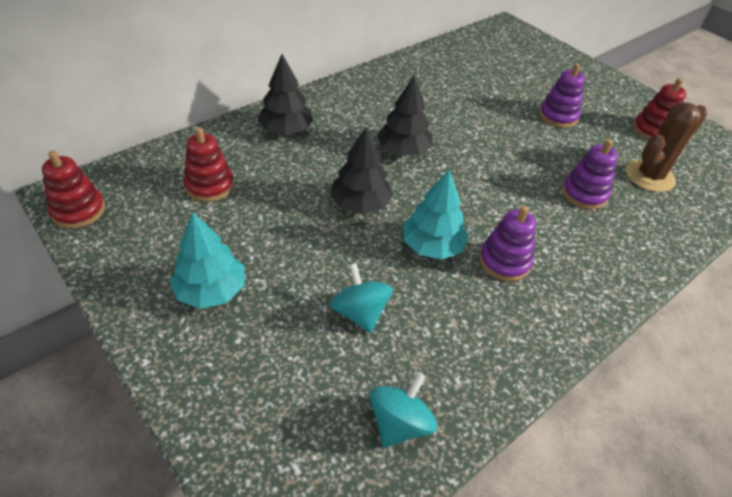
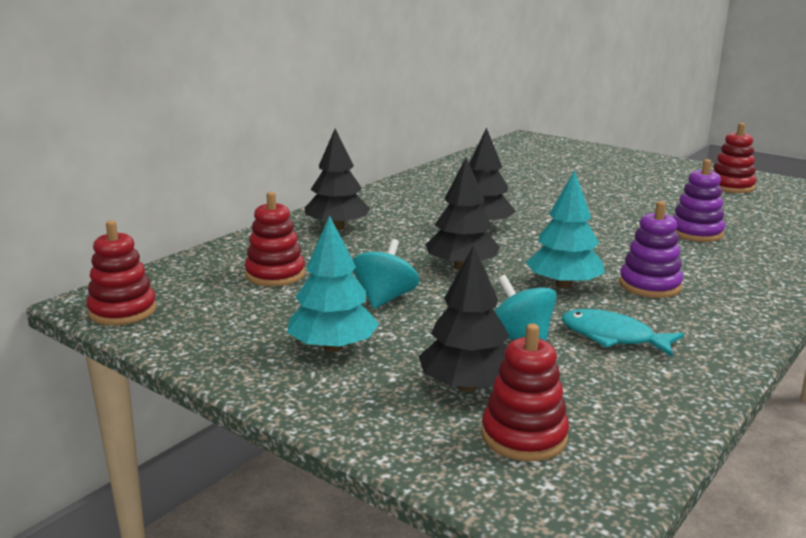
camera: 10 degrees left, 25 degrees down
(290, 363) = (467, 386): none -> black tree
(303, 438) = (524, 436): none -> red stacking toy
(399, 423) = (625, 409): turquoise spinning top -> turquoise spinning top (385, 298)
(437, 326) = (612, 337): none -> turquoise fish
(558, 116) = (628, 187): purple stacking toy -> none
(649, 176) = (752, 214): brown cactus -> none

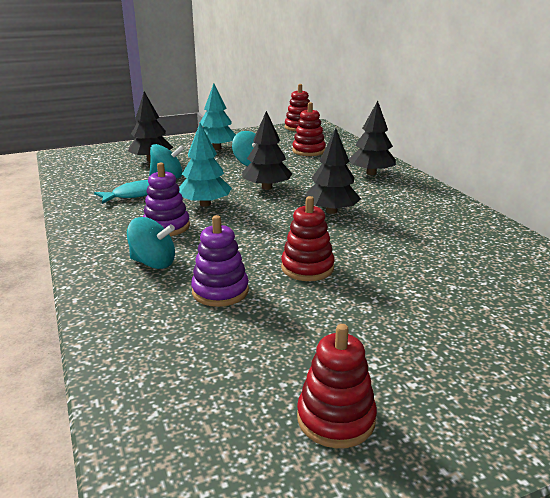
camera: 120 degrees right, 5 degrees up
(524, 436) = (108, 159): red stacking toy -> red stacking toy (307, 268)
(716, 267) = (153, 263): none -> turquoise spinning top

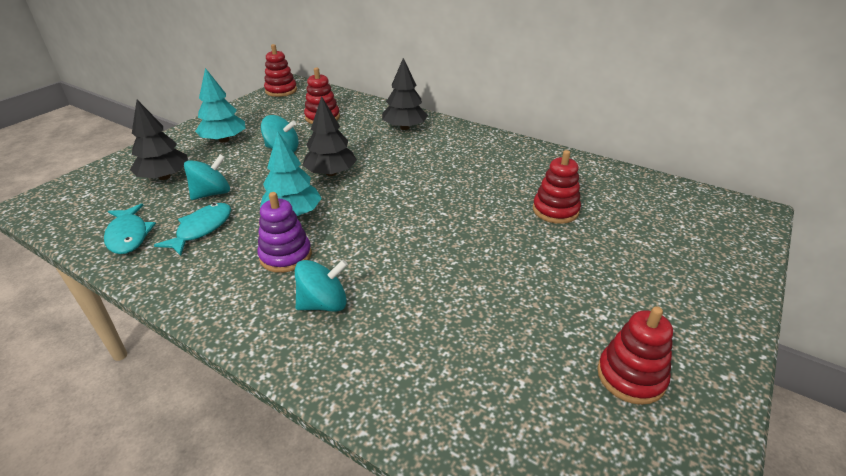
camera: 35 degrees left, 10 degrees up
(90, 185) = (128, 235): none -> turquoise fish
(220, 291) = (421, 305): purple stacking toy -> none
(307, 268) = (463, 248): red stacking toy -> red stacking toy (555, 210)
(331, 211) = (417, 180): black tree -> none

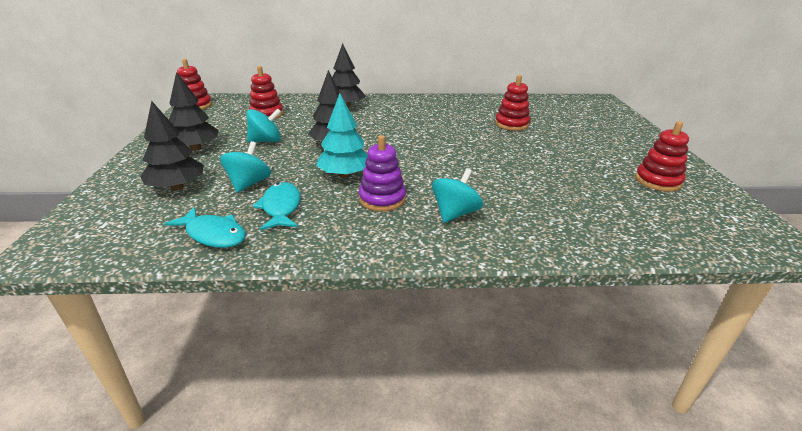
camera: 35 degrees left, 5 degrees down
(224, 140) = (195, 148): turquoise tree -> black tree

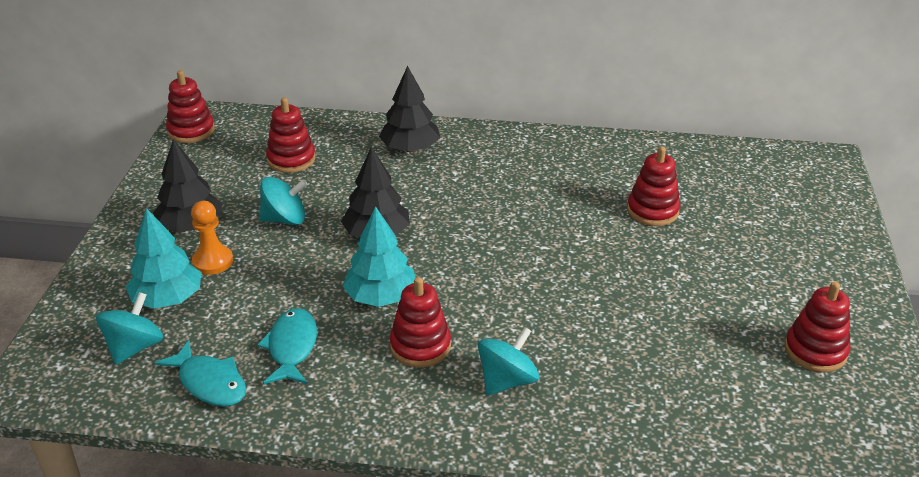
camera: 10 degrees right, 5 degrees up
(177, 187) = (168, 299): black tree -> turquoise tree
(213, 165) = (213, 261): none -> orange pawn
(249, 184) = (256, 302): turquoise spinning top -> turquoise spinning top (135, 347)
(382, 199) = (420, 346): purple stacking toy -> red stacking toy

